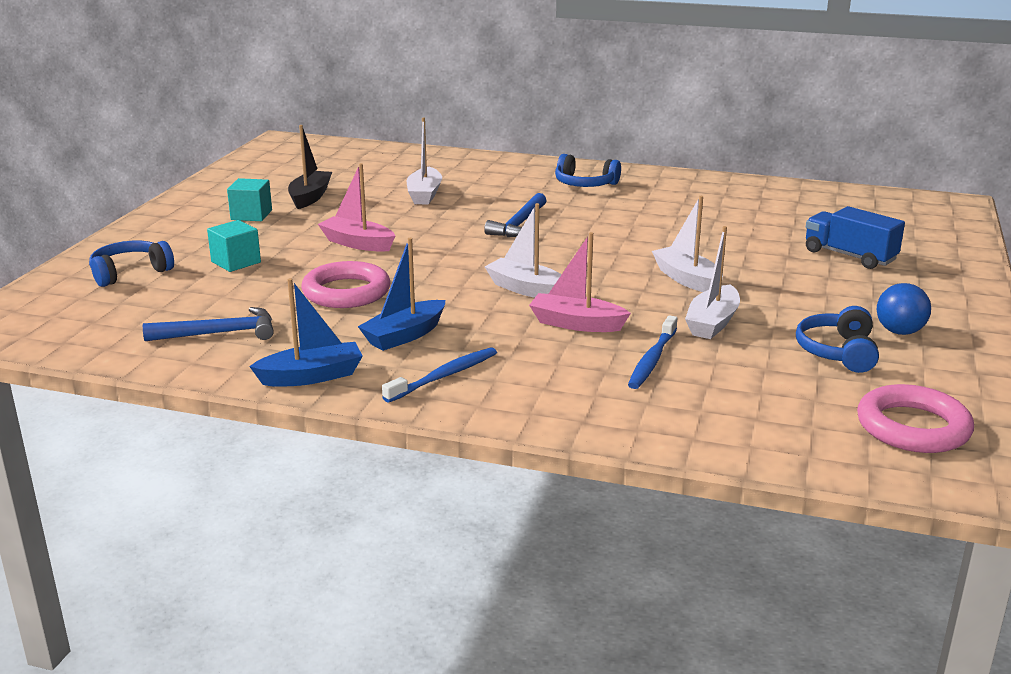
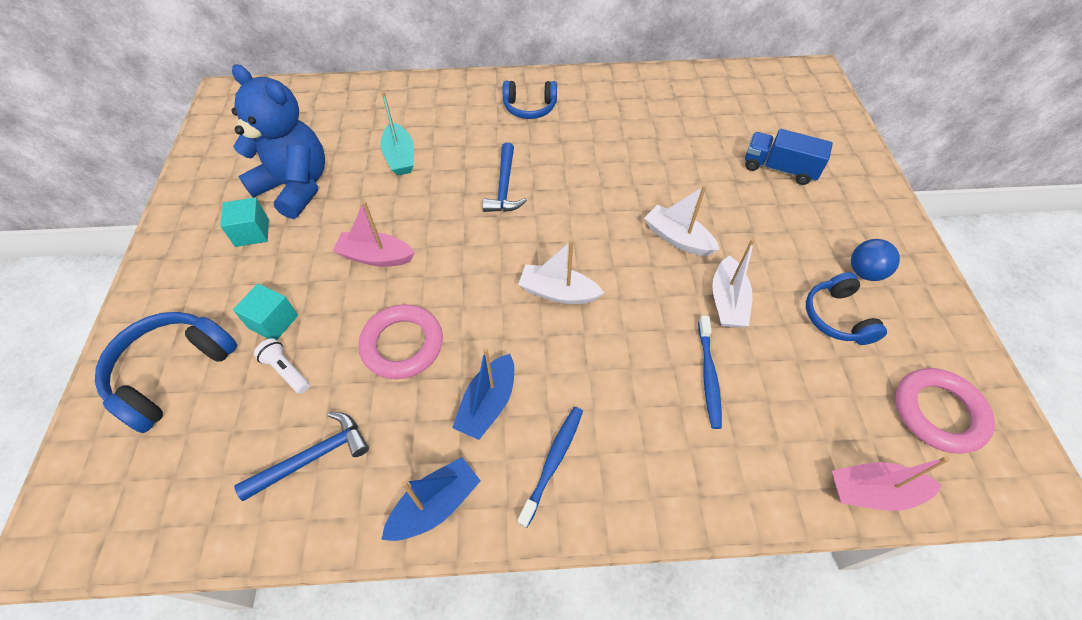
camera: 20 degrees left, 30 degrees up
(130, 273) = (173, 373): blue headphones -> blue headphones, size x1.51
(228, 288) = (286, 371): none -> white flashlight
(310, 197) = (296, 187): black boat -> blue teddy bear
(424, 194) = (400, 157): white boat -> turquoise boat
(576, 324) = (623, 337): pink boat -> pink boat (873, 492)

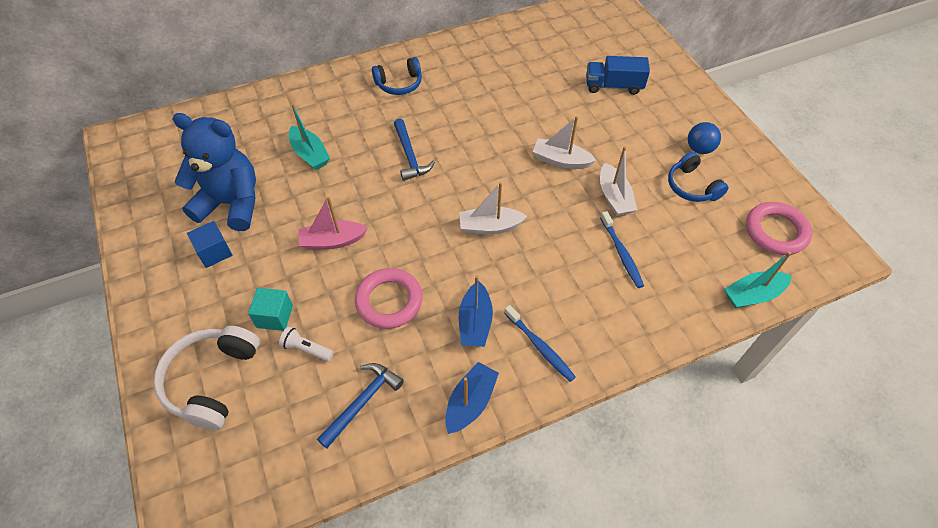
camera: 20 degrees left, 0 degrees up
(173, 373) = (212, 380): blue headphones -> white headphones
(252, 233) = (214, 252): turquoise cube -> blue cube
(553, 462) = (539, 346): blue toothbrush -> blue toothbrush turned 135 degrees clockwise
(873, 492) = (753, 295): pink boat -> turquoise boat

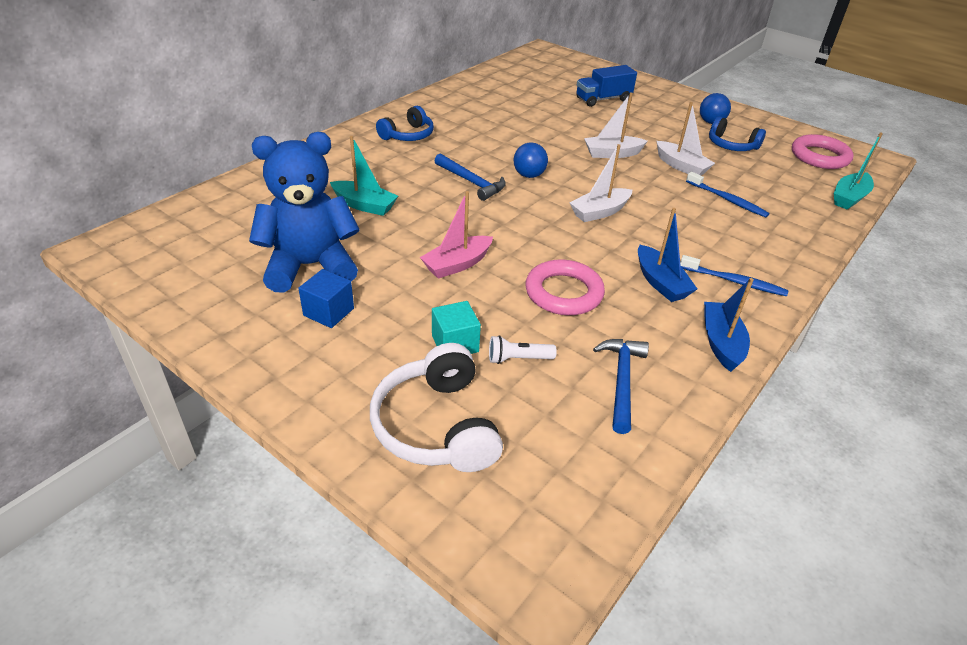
camera: 30 degrees left, 15 degrees down
(464, 163) = (529, 175): none -> blue ball

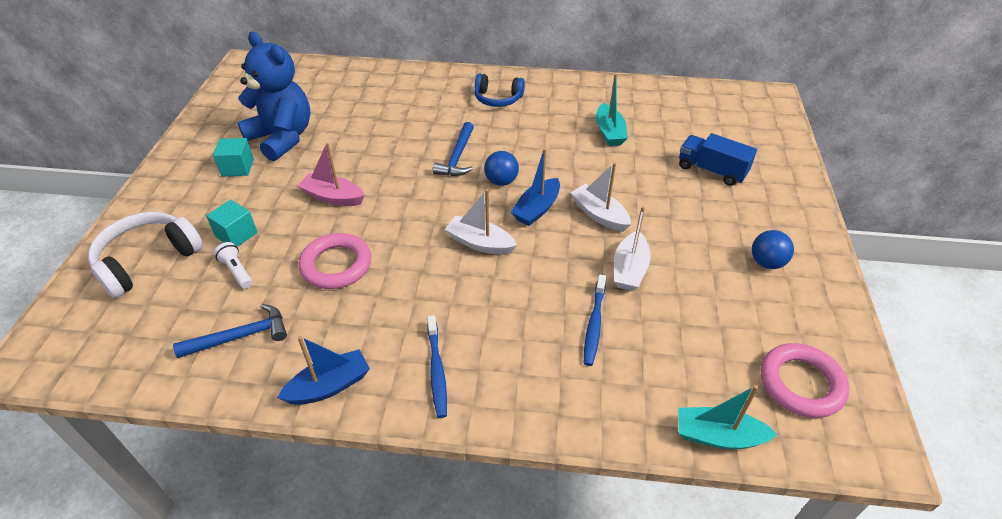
camera: 60 degrees right, 5 degrees up
(328, 312) = (237, 167): blue cube -> turquoise cube
(364, 205) = (375, 125): turquoise boat -> turquoise boat (609, 132)
(660, 282) = (395, 318): blue boat -> blue boat (537, 209)
(731, 145) = (728, 295): blue headphones -> none

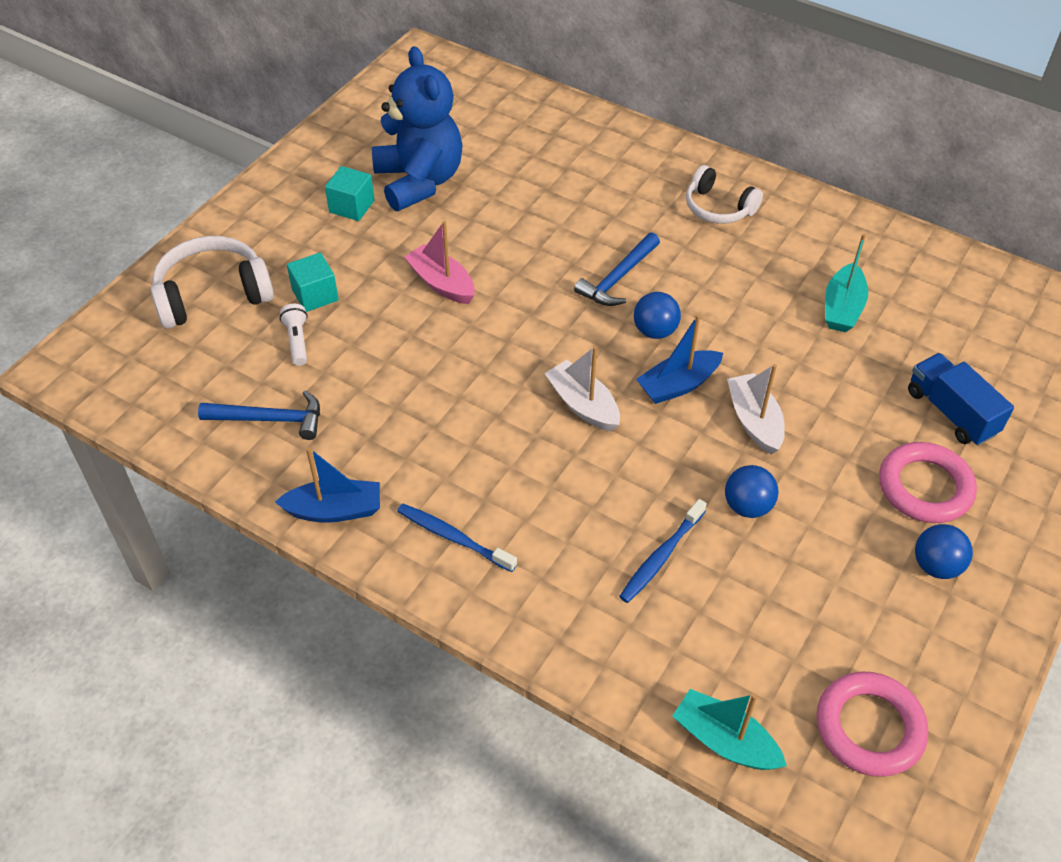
camera: 25 degrees right, 5 degrees up
(336, 265) = (405, 372): pink ring -> pink ring (925, 487)
(437, 370) = (454, 538): blue toothbrush -> blue toothbrush turned 105 degrees clockwise
(498, 98) = (718, 207): blue headphones -> white headphones
(629, 269) = (747, 506): white boat -> blue ball

